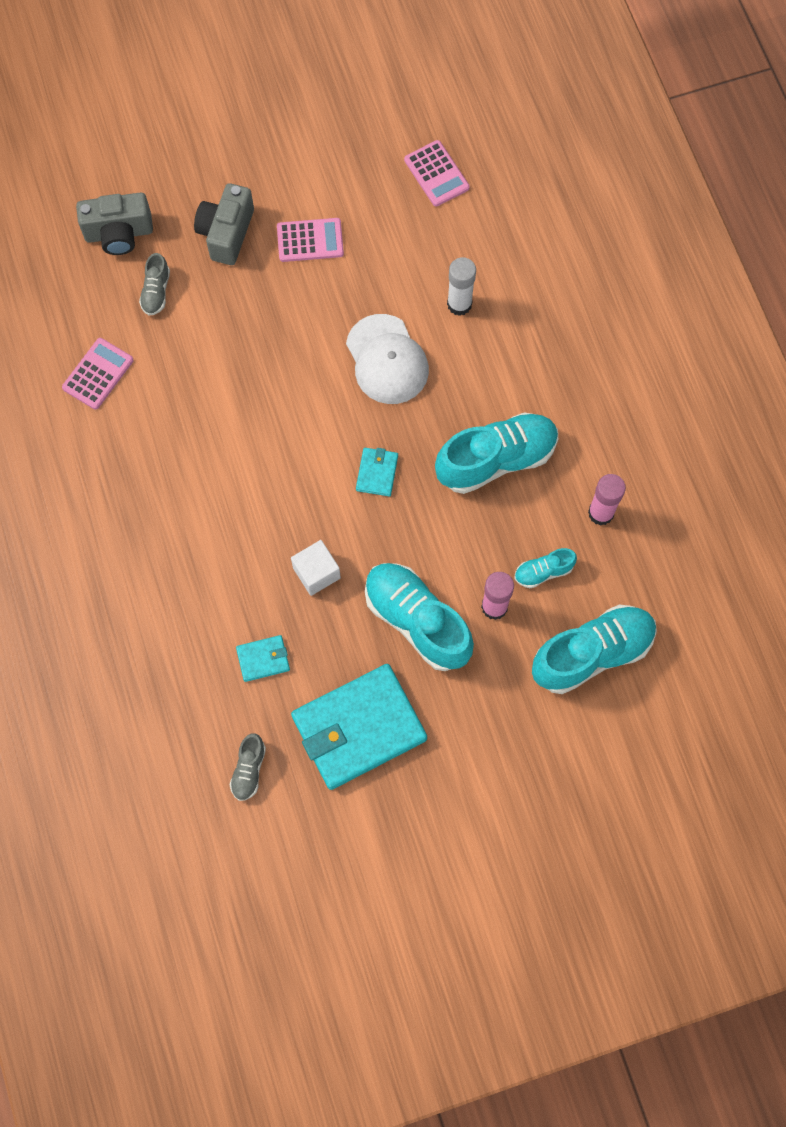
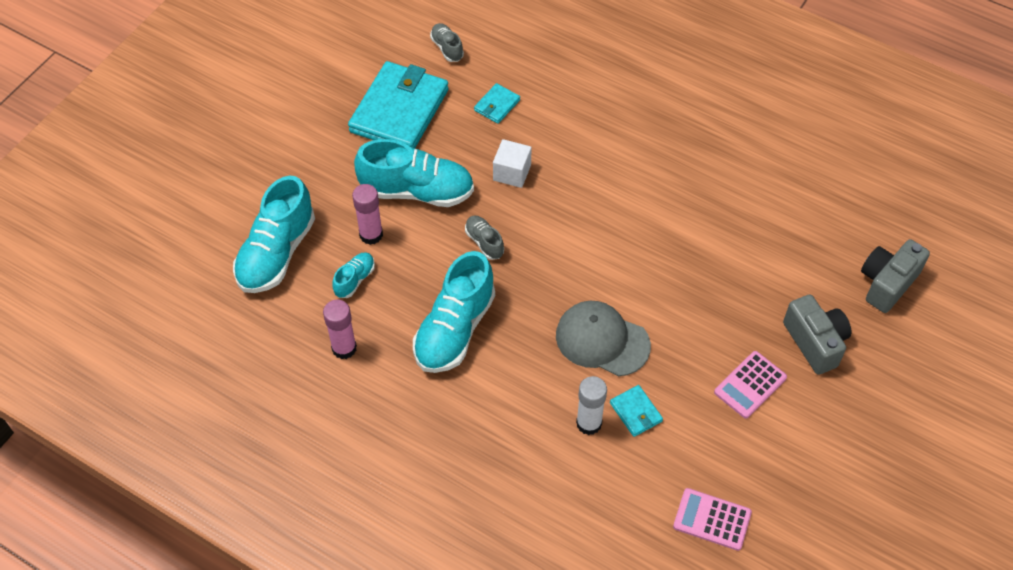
camera: 140 degrees right, 15 degrees down
(98, 374) = (786, 185): pink calculator -> none
(156, 292) = (813, 264): grey shoe -> grey shoe (484, 242)
(377, 473) = (532, 259): turquoise wallet -> turquoise wallet (635, 412)
(387, 360) = (602, 340): white cap -> grey cap

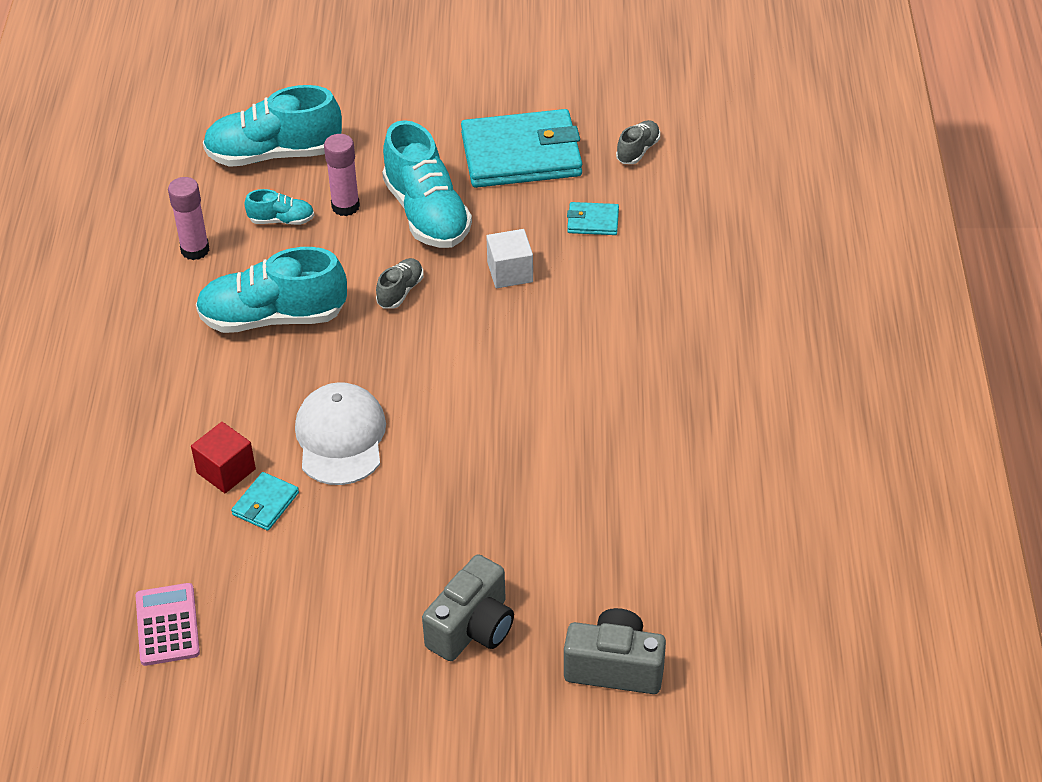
camera: 60 degrees right, 10 degrees down
(589, 423) = (226, 471): white glue stick -> red cube
(602, 340) = (340, 437): grey cap -> white cap
(750, 385) = (369, 590): pink calculator -> none

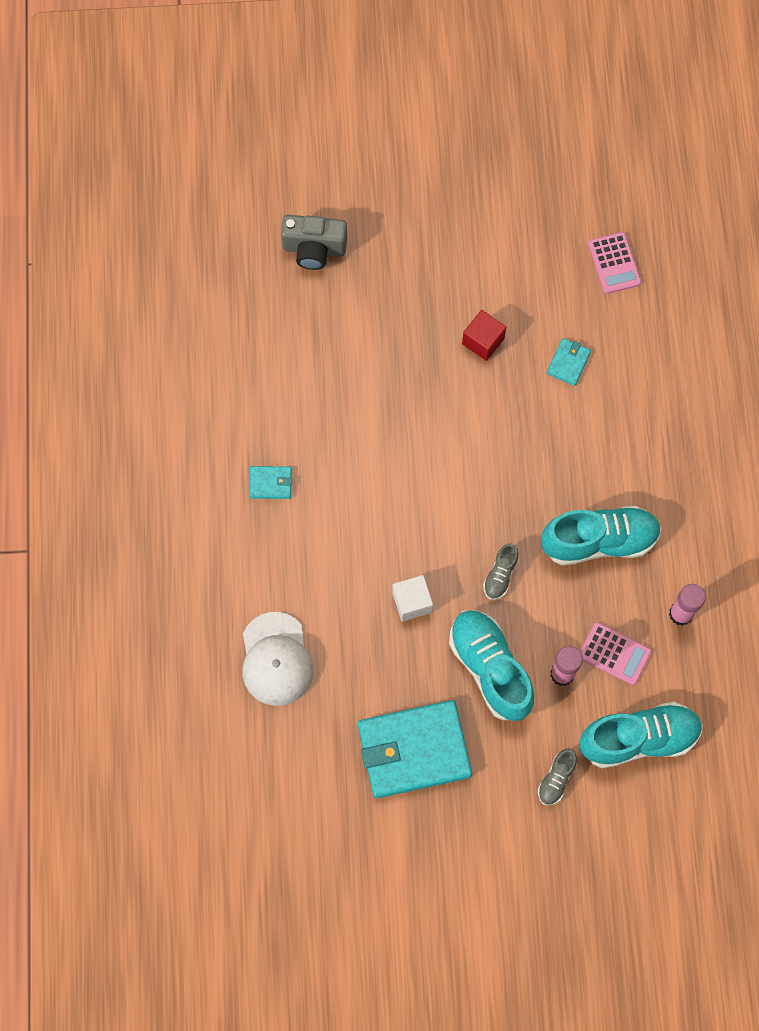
camera: 175 degrees right, 25 degrees up
(226, 471) = (603, 390): red cube -> red cube (483, 341)
(281, 220) = (614, 654): turquoise shoe -> pink calculator
(340, 437) = (524, 424): white cap -> white cap (276, 659)
(472, 628) = (410, 272): grey camera -> none
(593, 221) = (345, 667): turquoise wallet -> turquoise wallet (270, 483)
(638, 150) = (308, 761): grey shoe -> grey shoe (556, 779)

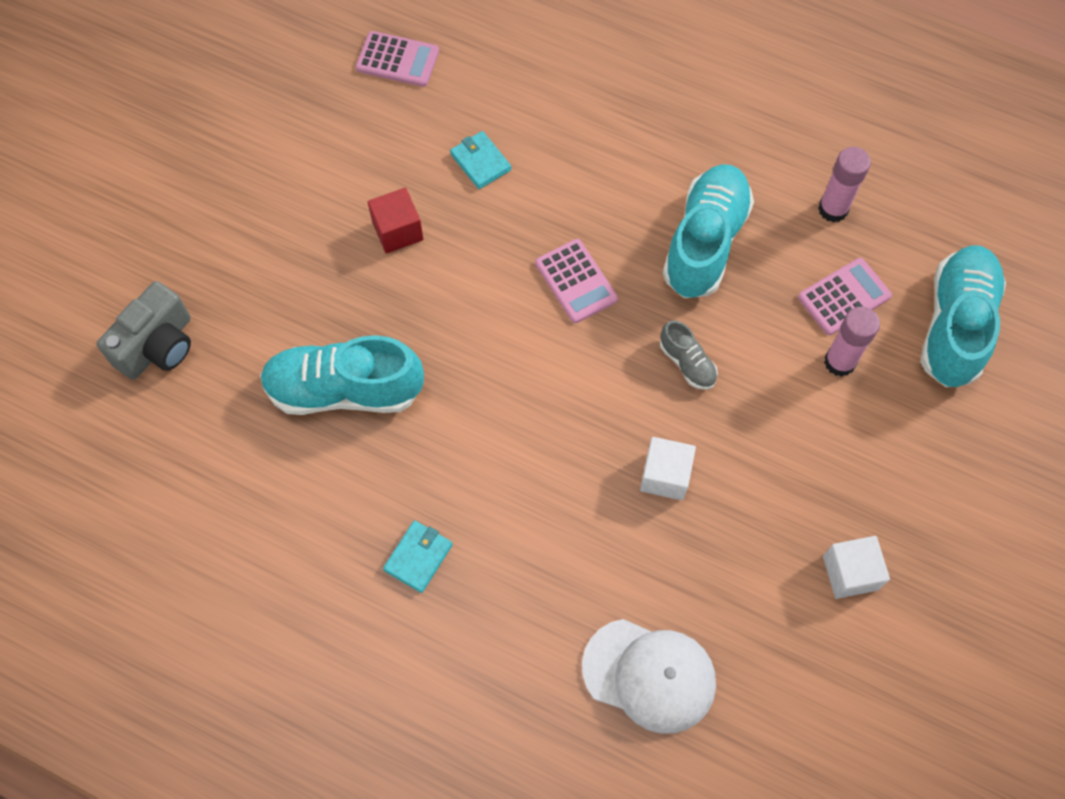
camera: 60 degrees left, 5 degrees down
(414, 750) = (850, 573): turquoise wallet -> white cube
(490, 668) = (793, 434): turquoise shoe -> turquoise shoe (344, 390)
(516, 473) = (576, 281): none -> pink calculator
(556, 779) = (962, 435): grey shoe -> none

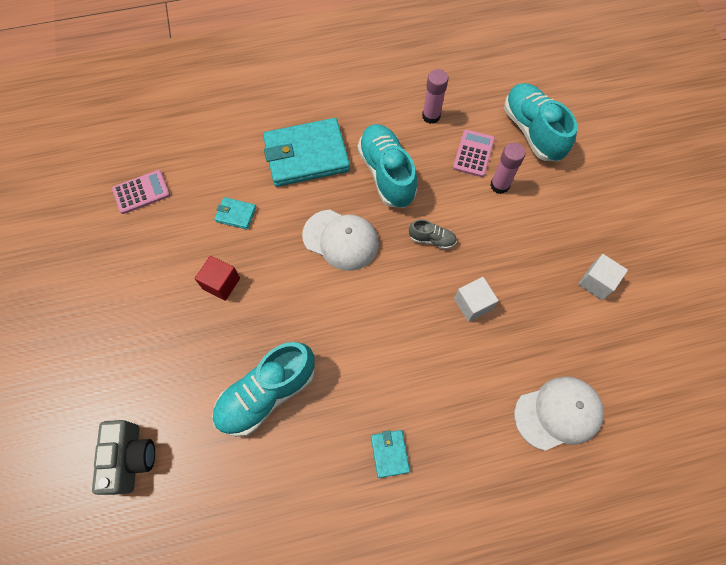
camera: 40 degrees left, 0 degrees up
(576, 281) = (341, 240): pink calculator -> white cap
(626, 148) = (306, 155): none -> turquoise wallet

